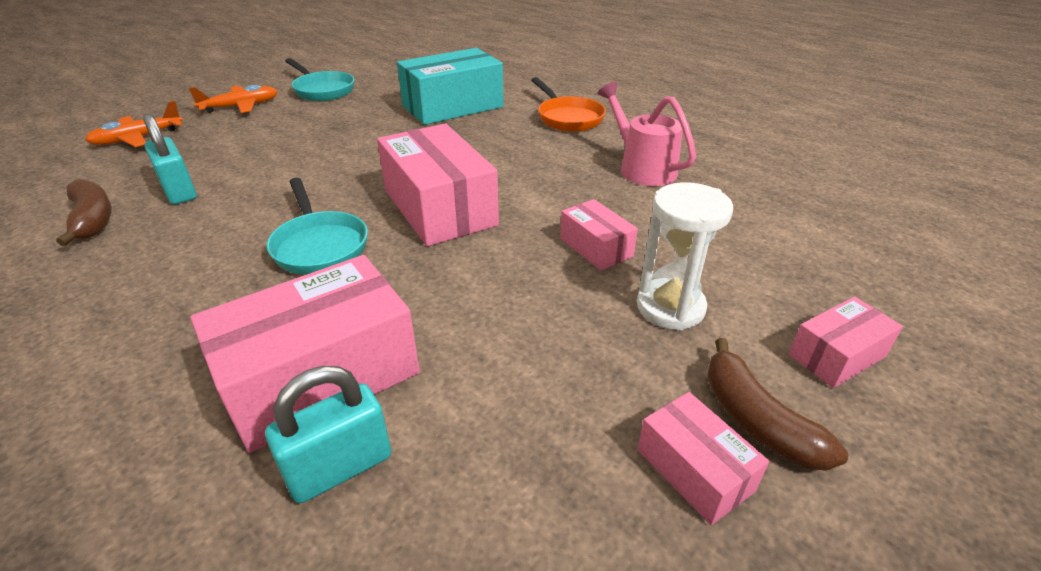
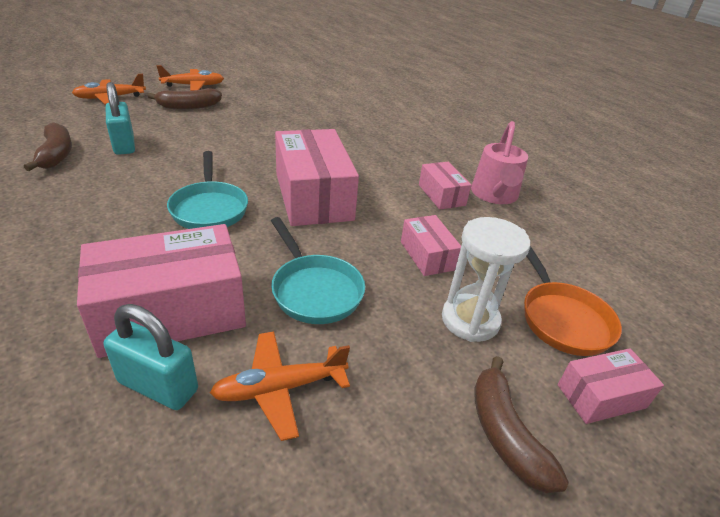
camera: 10 degrees right, 0 degrees up
(245, 132) = (188, 107): none -> brown banana
(322, 90) = (259, 83): turquoise pan -> turquoise pan (314, 290)
(340, 467) = (158, 386): turquoise padlock -> turquoise padlock turned 45 degrees clockwise
(453, 106) = (357, 114): turquoise box -> none
(488, 434) = (279, 389): none -> orange plane
(568, 118) = (448, 140): orange pan -> orange pan (562, 318)
(642, 168) = (494, 195): pink watering can -> pink watering can turned 150 degrees counterclockwise
(694, 470) = (434, 462): pink box -> pink box (441, 195)

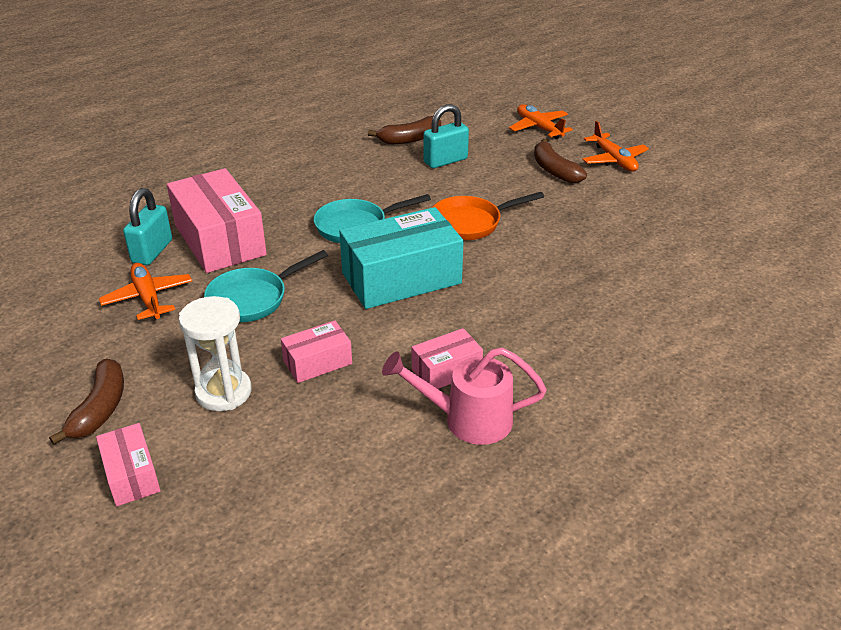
camera: 85 degrees right, 0 degrees up
(313, 196) = (401, 278): pink box -> turquoise box
(505, 433) = (100, 409): brown banana -> brown banana turned 120 degrees clockwise
(562, 318) = (232, 460): orange pan -> orange pan (470, 223)

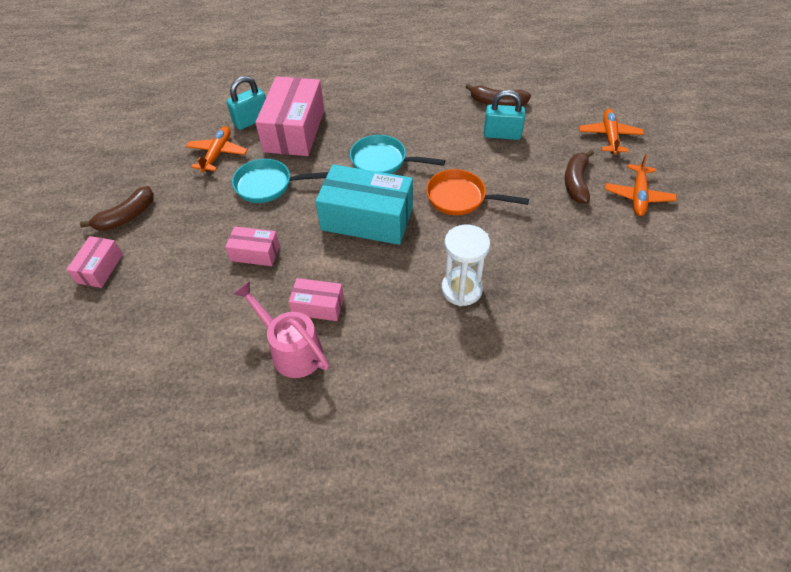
camera: 40 degrees right, 15 degrees up
(223, 392) = (189, 243): white hourglass -> white hourglass (461, 289)

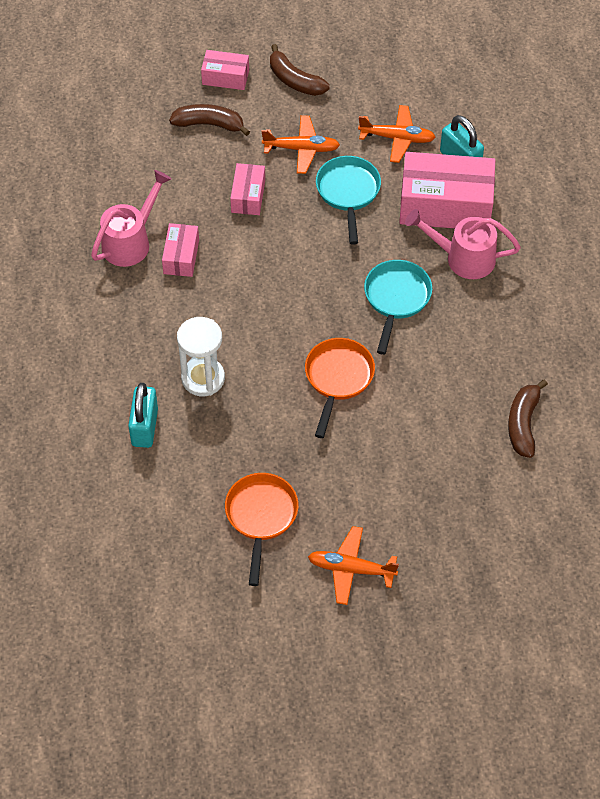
camera: 85 degrees right, 5 degrees up
(347, 124) = (463, 258): none -> pink watering can
(367, 218) = (300, 289): turquoise box -> none
(502, 134) = (457, 426): turquoise padlock -> turquoise padlock (145, 427)
(576, 182) = (371, 502): brown banana -> brown banana (209, 124)
(602, 250) = (261, 517): none -> orange pan
(609, 136) = (465, 553): orange plane -> orange plane (302, 149)

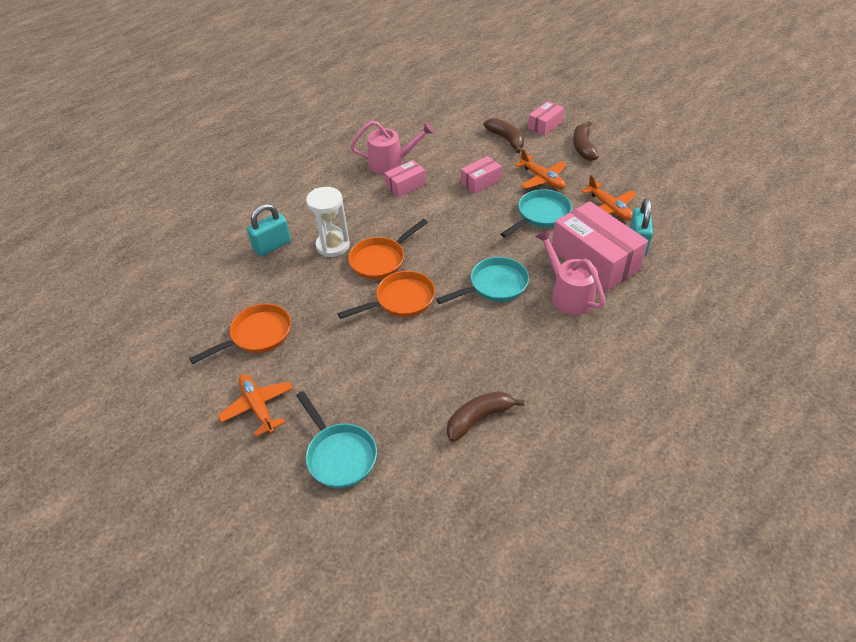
camera: 50 degrees right, 10 degrees down
(225, 77) = (545, 125): pink box -> pink box turned 75 degrees clockwise
(267, 355) = (381, 260): none -> orange pan
(462, 543) = (339, 455): none -> turquoise pan

